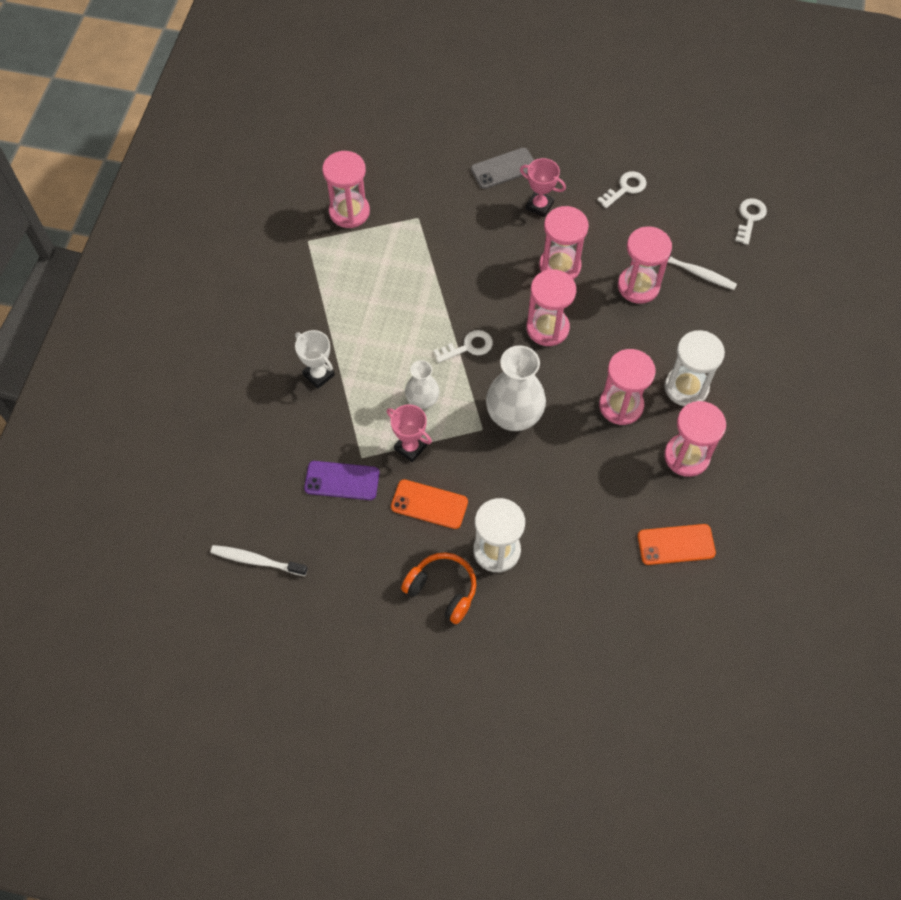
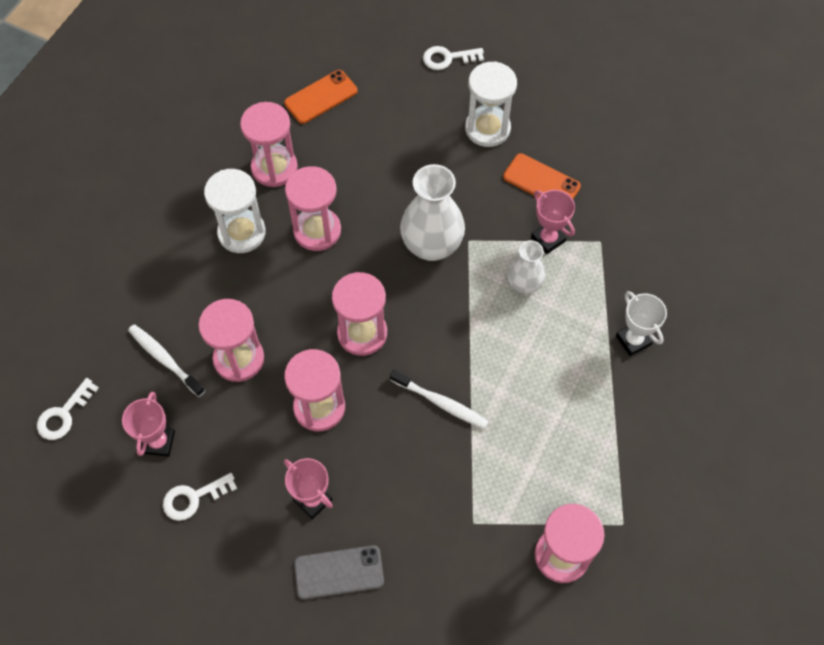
camera: 165 degrees left, 0 degrees up
(257, 561) = (718, 170): white toothbrush -> white toothbrush (441, 403)
(342, 480) = (624, 223): purple phone -> none
(442, 590) = (546, 108): orange headphones -> none
(468, 347) = (457, 333): white key -> white key (447, 58)
(669, 216) = (159, 442): none -> pink trophy
(676, 544) = (321, 97): orange phone -> orange phone turned 45 degrees counterclockwise

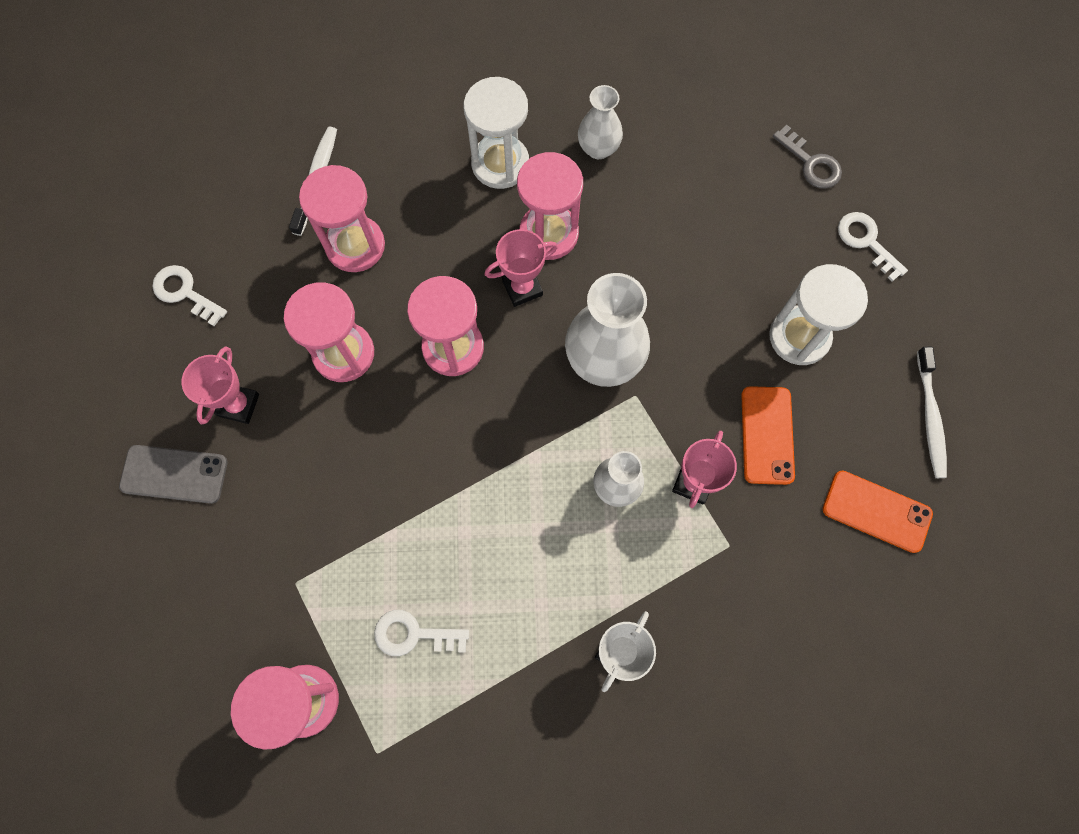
camera: 60 degrees right, 10 degrees up
(64, 415) = (211, 129): white key -> white key (413, 634)
(159, 442) = (226, 227): pink trophy -> pink trophy (522, 288)
(274, 168) = (598, 148): pink hourglass -> white vase
(321, 97) = (718, 142): orange phone -> orange phone (876, 511)
(339, 572) = (174, 474): grey phone -> grey phone turned 45 degrees counterclockwise
(373, 56) = (811, 163): none -> grey key
(441, 403) = (416, 473): white toothbrush -> white toothbrush (930, 417)

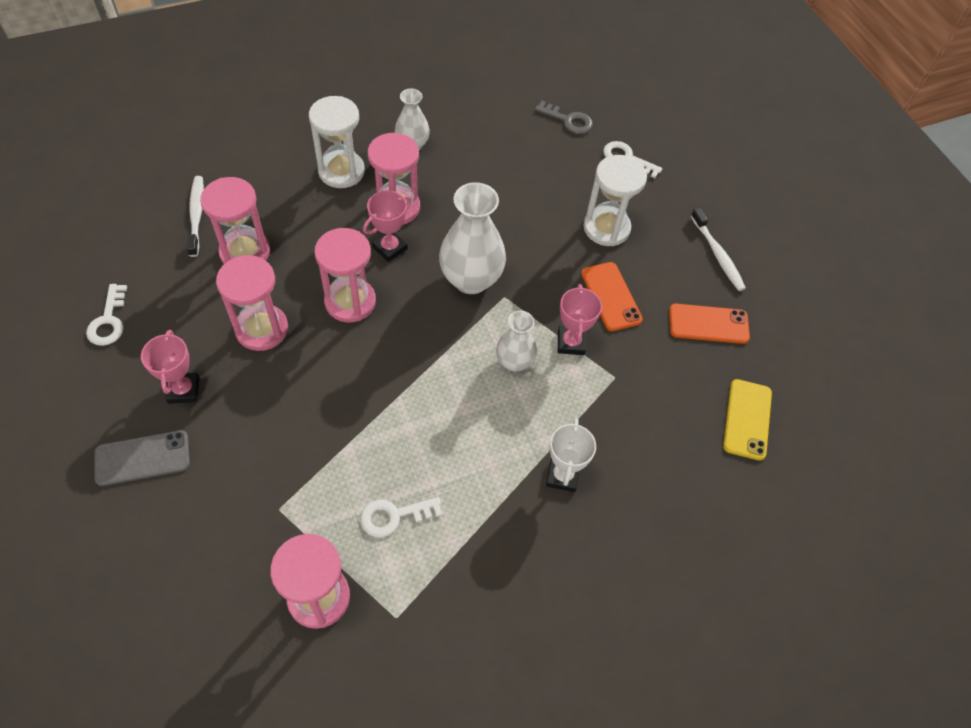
camera: 25 degrees left, 15 degrees down
(185, 292) = (108, 321): white key -> white key turned 105 degrees counterclockwise
(871, 655) = (747, 419): none -> yellow phone

